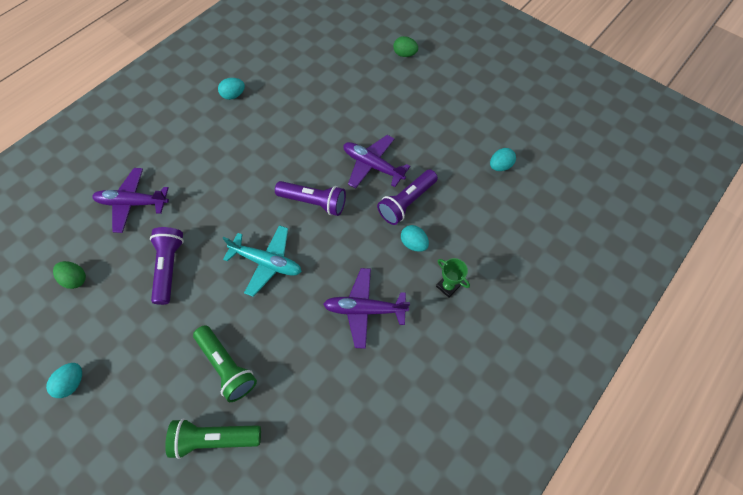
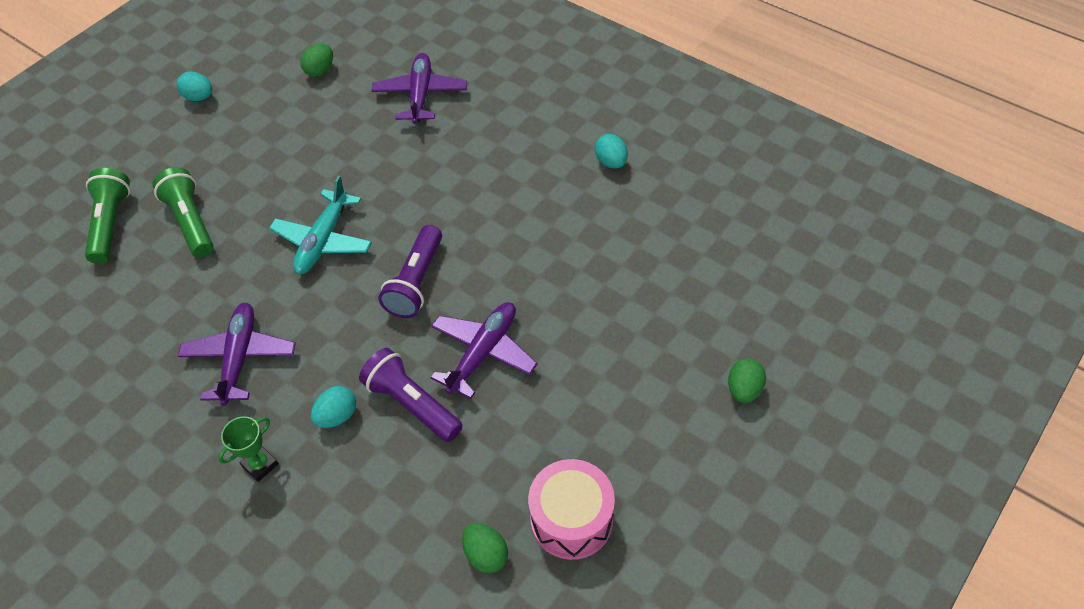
camera: 90 degrees right, 10 degrees down
(169, 267) = (326, 146): purple flashlight -> none
(227, 366) = (190, 222): green flashlight -> green flashlight turned 105 degrees clockwise
(478, 129) = (571, 519): none -> pink drum
(499, 166) = (486, 555): turquoise egg -> green egg

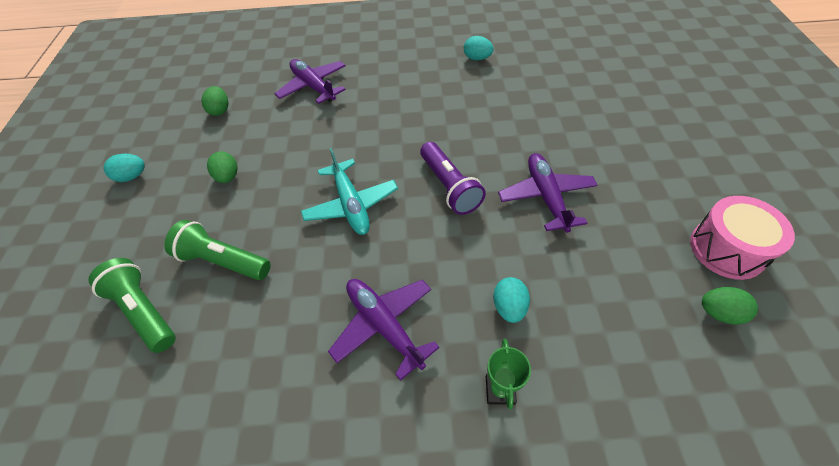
camera: 40 degrees left, 0 degrees up
(412, 404) = (546, 259): purple flashlight -> none
(744, 390) = (698, 118): green egg -> green egg (228, 177)

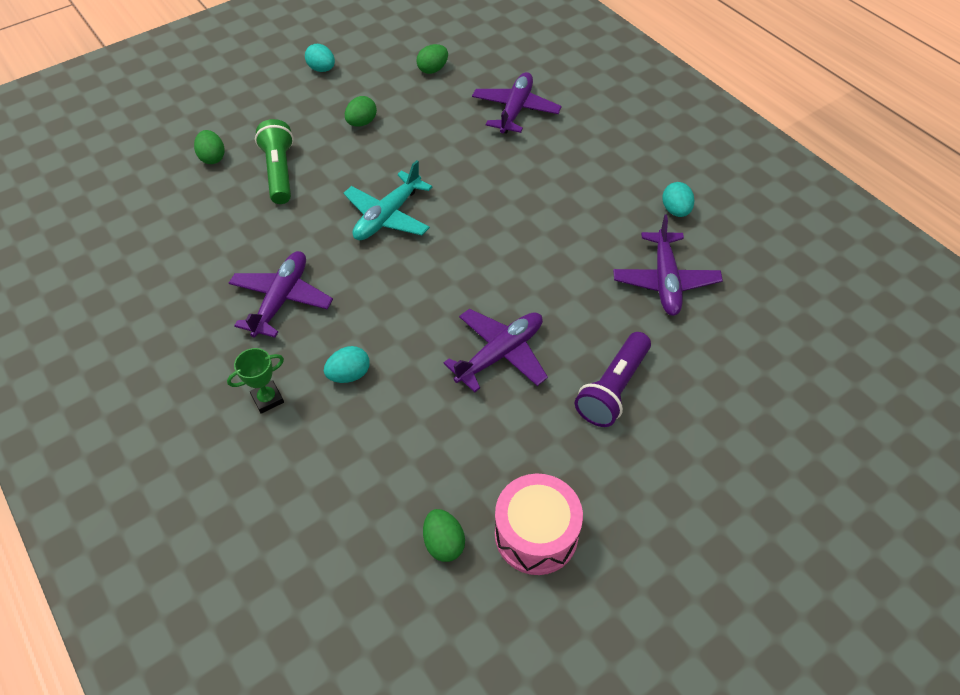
camera: 55 degrees right, 0 degrees up
(144, 311) = (213, 158): green flashlight -> green egg
(449, 187) = (459, 274): purple flashlight -> purple flashlight (613, 389)
(533, 88) = (665, 281): none -> purple plane

